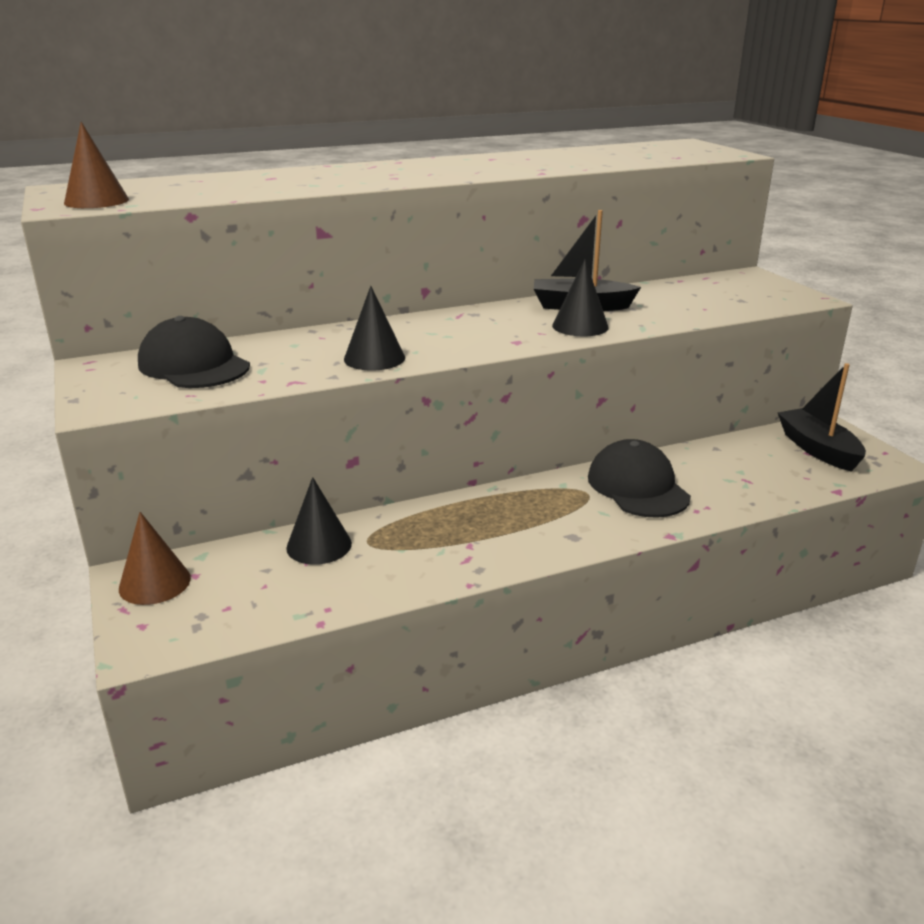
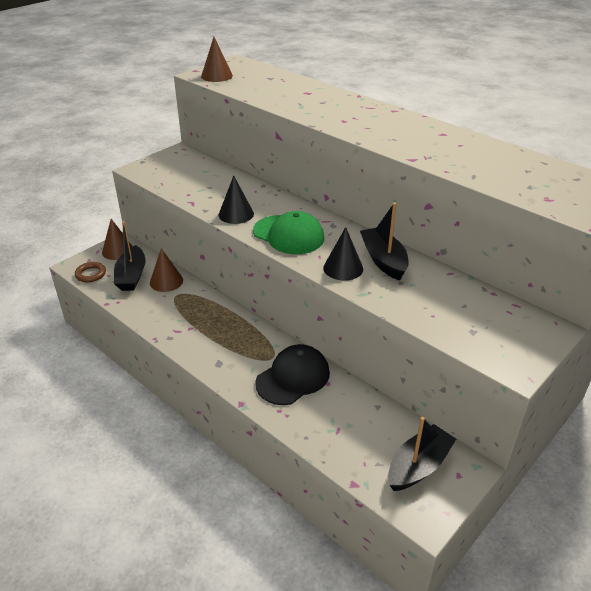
camera: 65 degrees right, 10 degrees up
(194, 365) = (194, 172): black cap -> none
(199, 629) = (91, 274): none -> brown ring
(262, 580) = (131, 276): none -> black boat
(319, 545) = (166, 281): black cone -> brown cone
(471, 338) = (288, 235): none -> green cap

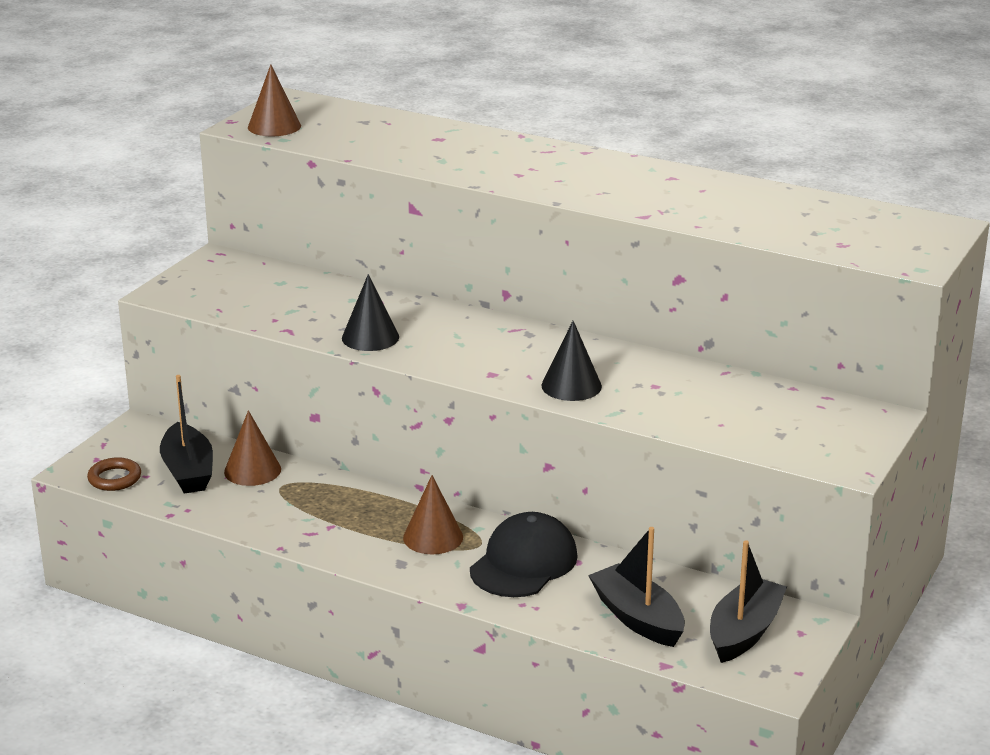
camera: 15 degrees left, 10 degrees down
(117, 250) = (139, 438): brown cone -> brown cone (433, 537)
(288, 235) = (468, 355): green cap -> none
(383, 260) = (625, 368): black boat -> black boat (637, 618)

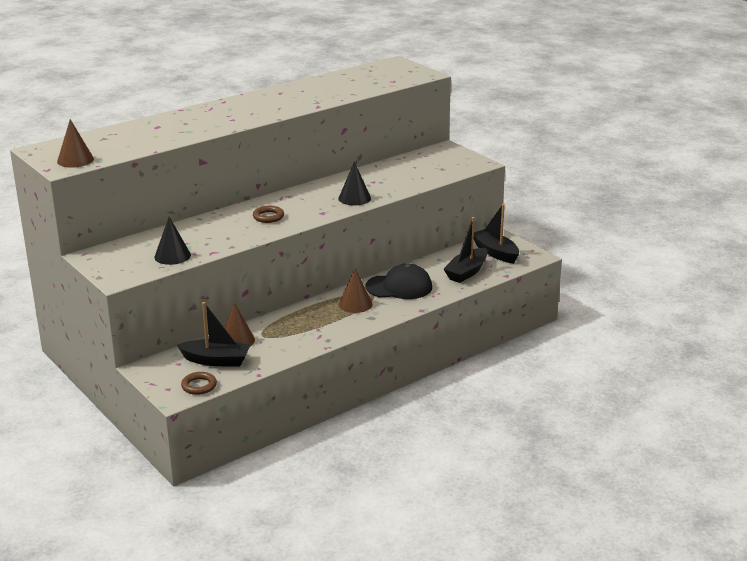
camera: 65 degrees left, 0 degrees up
(370, 337) = (248, 233): black cone -> black cone (172, 256)
(438, 337) = (268, 217): none -> brown ring
(524, 563) = (399, 287): black cap -> black cap turned 120 degrees clockwise
(637, 618) = (466, 272): black boat -> black boat turned 45 degrees counterclockwise

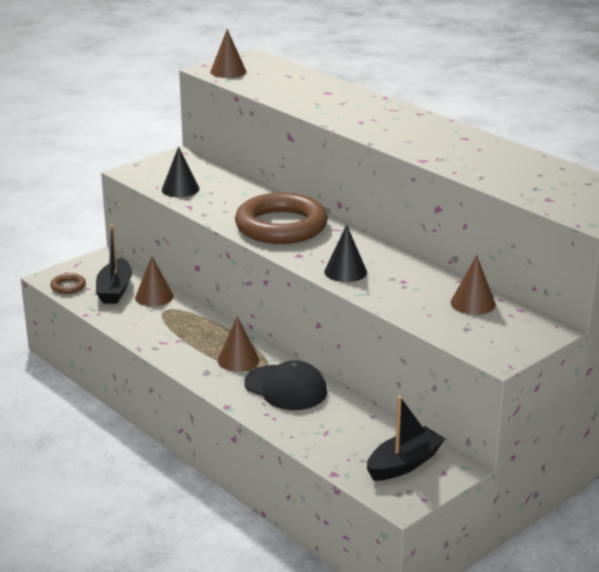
camera: 85 degrees right, 0 degrees up
(268, 217) = (281, 226): brown ring -> brown ring, size x2.48
(399, 287) = (286, 388): black cap -> black cap turned 45 degrees counterclockwise
(409, 164) = (473, 303): none -> brown cone
(466, 272) = (337, 439): black boat -> none

